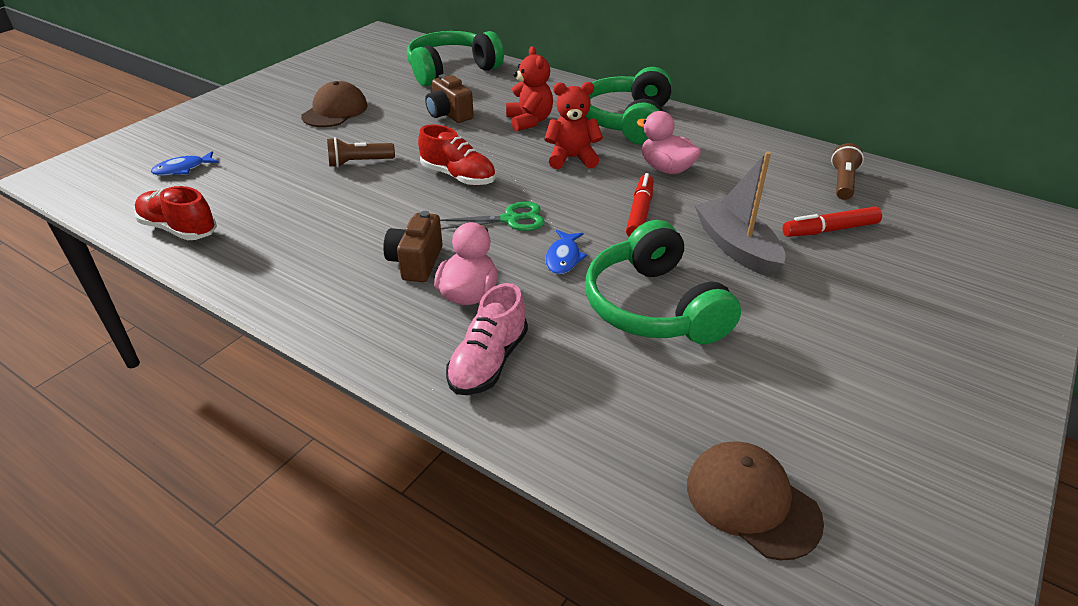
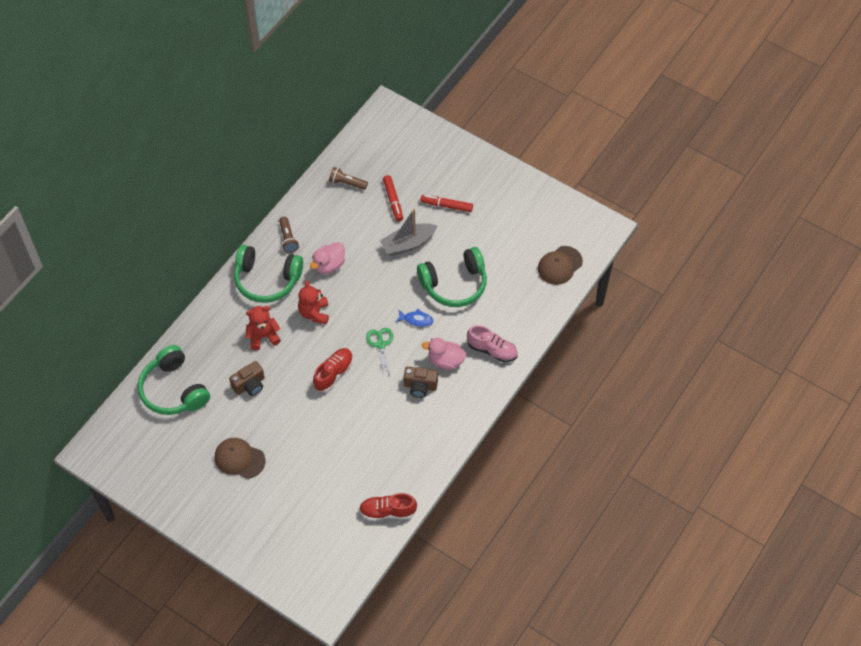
camera: 90 degrees left, 20 degrees up
(179, 229) = (388, 511): red shoe -> red shoe turned 60 degrees clockwise
(183, 169) = (319, 533): blue fish -> none
(359, 162) = (315, 431): brown flashlight -> brown flashlight (288, 239)
(640, 212) = (375, 282): red marker -> red marker (446, 206)

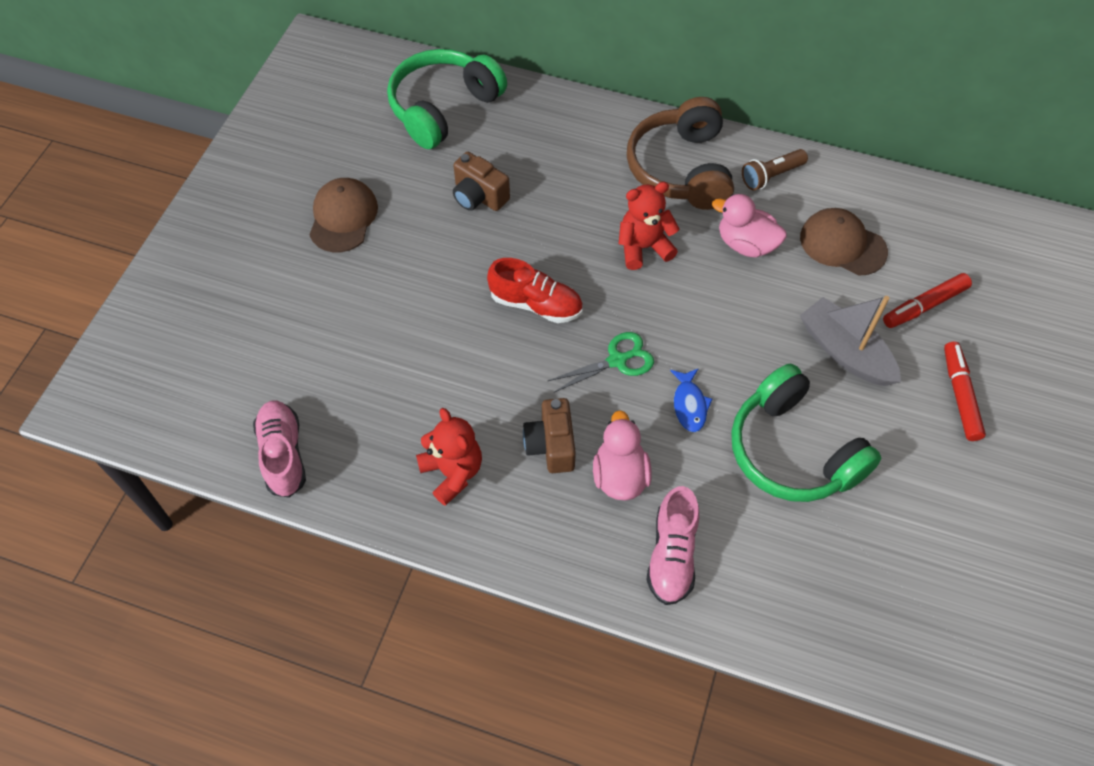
camera: 75 degrees right, 0 degrees up
(263, 336) = (574, 190): red teddy bear -> red teddy bear (452, 472)
(267, 280) = (681, 169): green headphones -> brown headphones
(347, 183) = (923, 228): brown flashlight -> none
(388, 511) = (283, 454): red shoe -> pink shoe
(560, 265) = (926, 645): brown cap -> brown cap (842, 244)

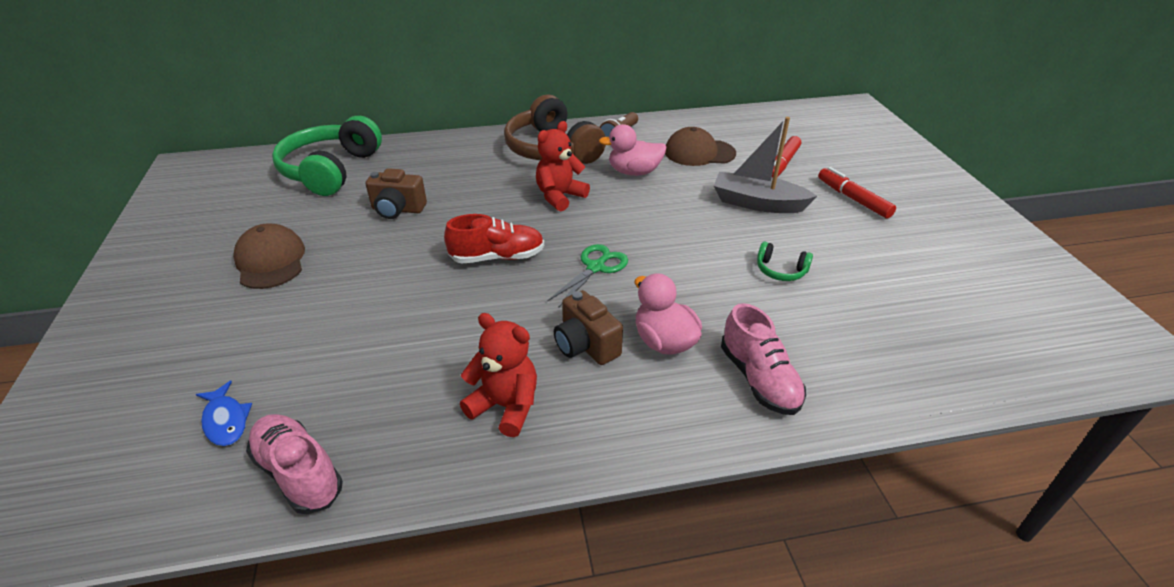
camera: 30 degrees left, 20 degrees down
(689, 405) = (678, 273): blue fish -> blue fish (226, 420)
(792, 451) = (780, 270): green headphones -> green headphones, size x0.43

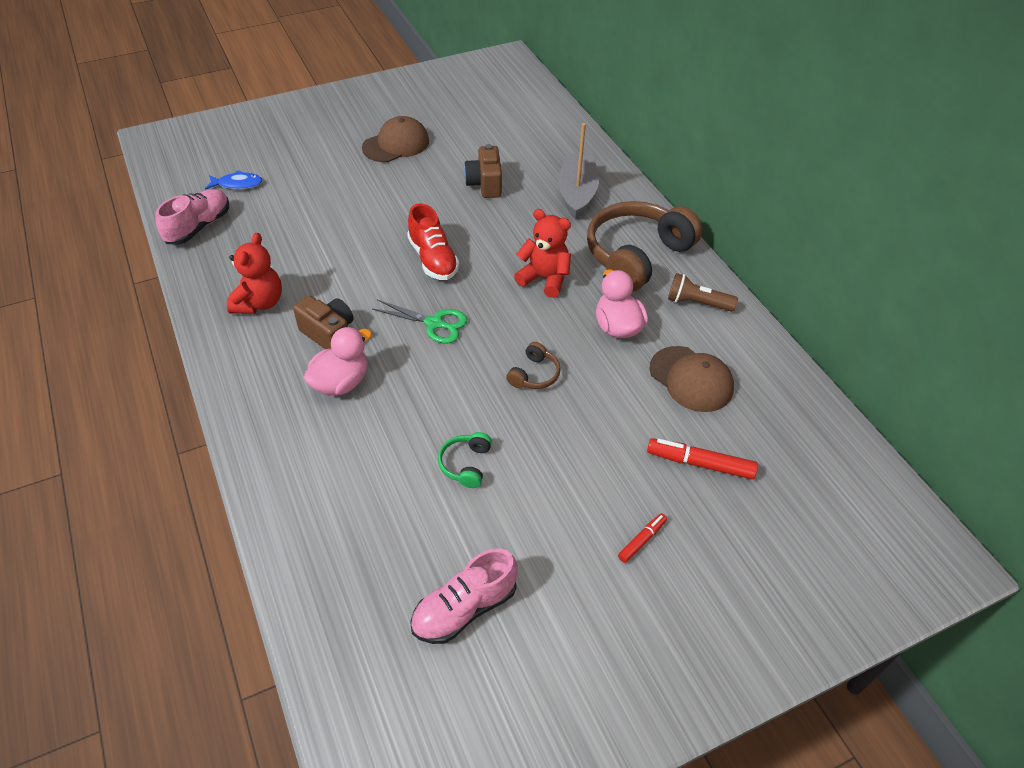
camera: 75 degrees right, 10 degrees up
(226, 420) = (238, 184): blue fish -> blue fish turned 135 degrees counterclockwise
(331, 170) = (532, 129): green headphones -> none
(586, 345) = (329, 334): brown camera -> brown camera turned 90 degrees clockwise
(679, 220) = (534, 374): none -> brown headphones
(699, 152) = (691, 379): brown cap -> brown cap turned 150 degrees clockwise
(757, 203) = (593, 441): grey boat -> grey boat (577, 193)
(759, 379) = (303, 450): pink shoe -> pink shoe (464, 608)
(853, 199) = (642, 540): red marker -> red marker, size x0.58

